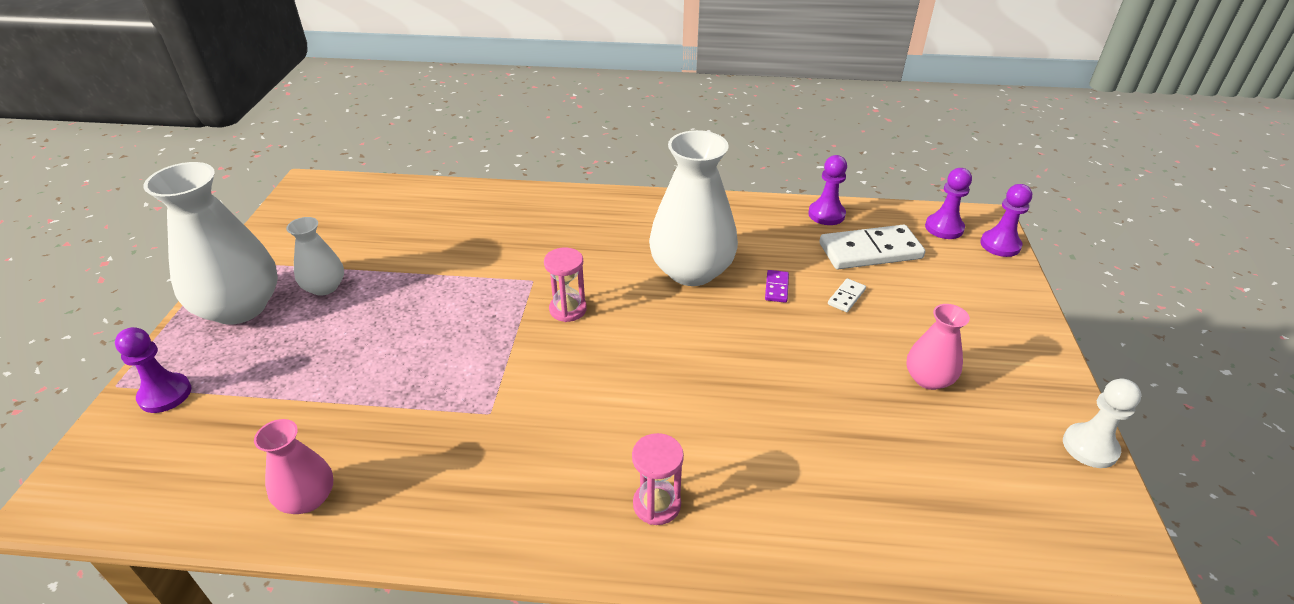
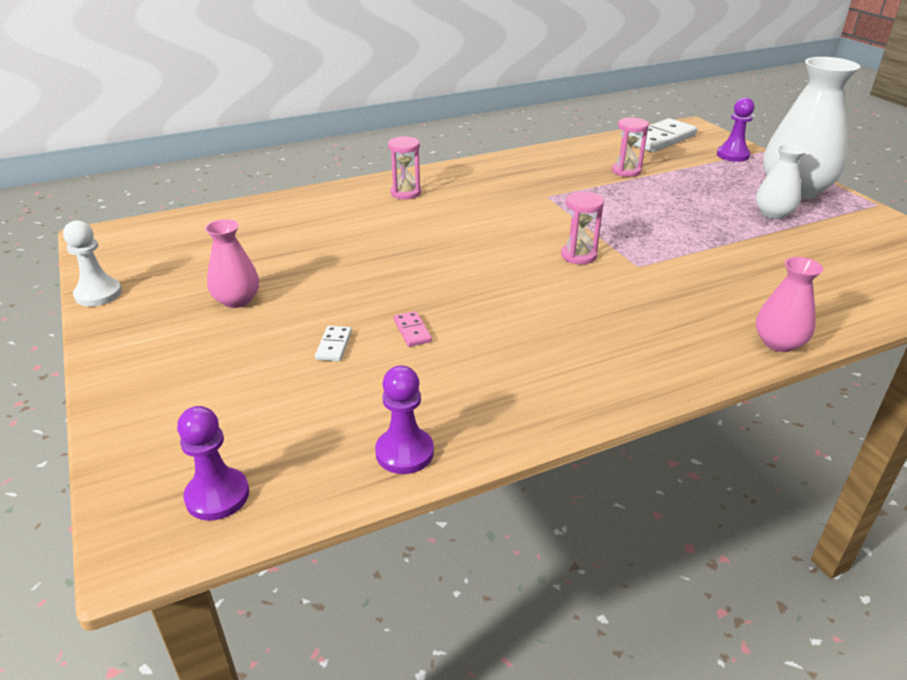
camera: 150 degrees right, 5 degrees down
(308, 498) = (586, 152): pink vase -> pink vase (778, 343)
(334, 421) = (626, 171): none -> pink hourglass
(691, 271) = (510, 319): white vase -> none
(776, 288) = (412, 331): purple domino -> pink domino
(870, 251) = (322, 412): white domino -> white domino (660, 139)
(1000, 245) = (128, 494): purple pawn -> none

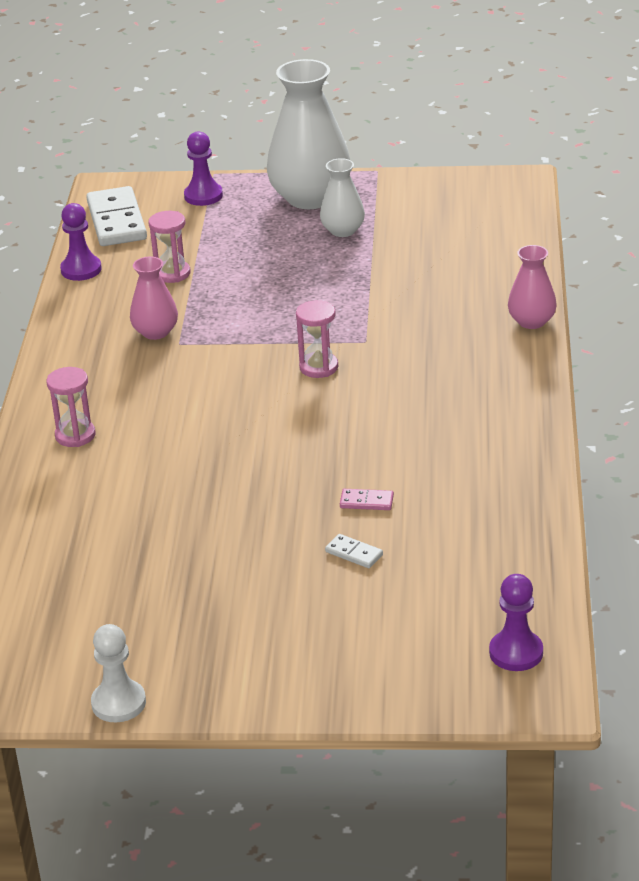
camera: 60 degrees left, 0 degrees up
(237, 300) = (218, 602): pink vase -> pink vase (155, 332)
(404, 452) = (530, 547): purple pawn -> purple pawn (81, 269)

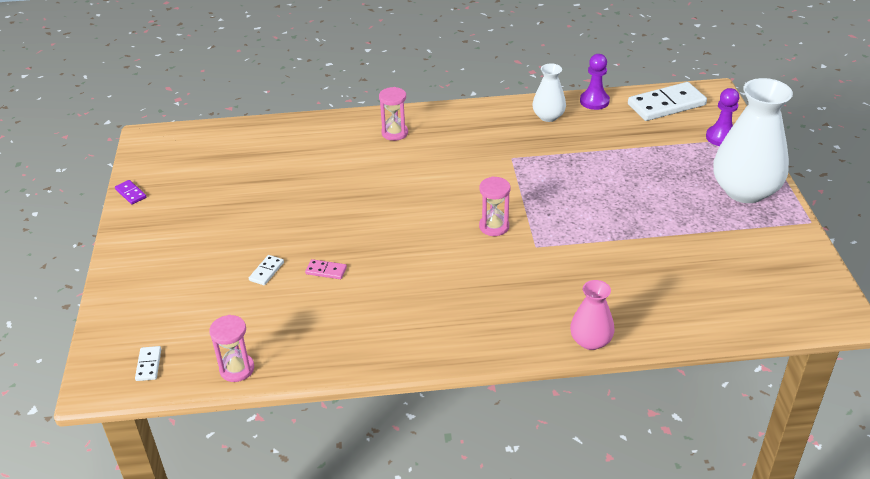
camera: 80 degrees right, 5 degrees up
(118, 703) = (130, 193): white pawn -> purple domino
(155, 332) = (523, 145): pink vase -> none
(172, 273) = (602, 140): pink hourglass -> pink hourglass (237, 369)
(343, 230) = (699, 214): white vase -> white vase (548, 116)
(366, 502) = (326, 271): pink domino -> pink domino turned 75 degrees counterclockwise
(516, 652) = (148, 365): purple pawn -> white domino

